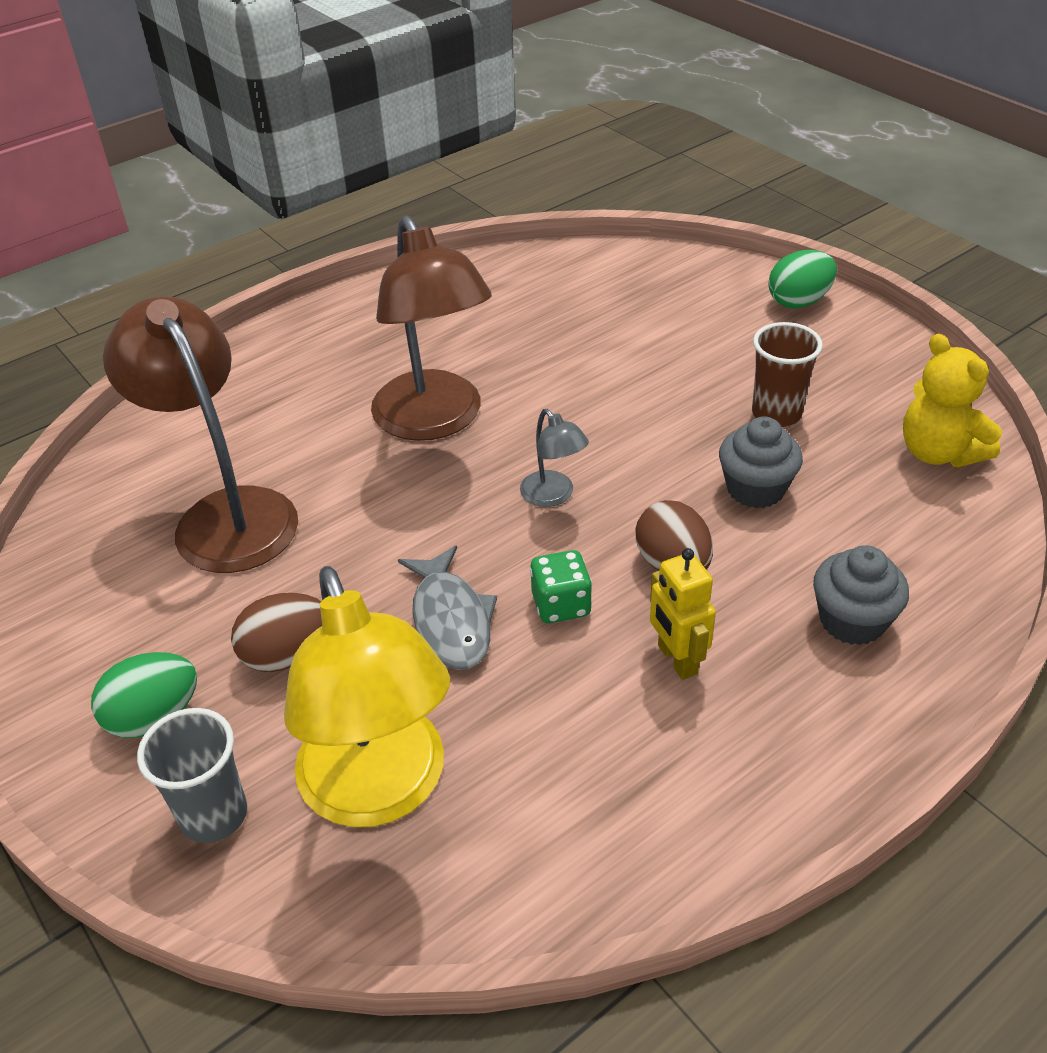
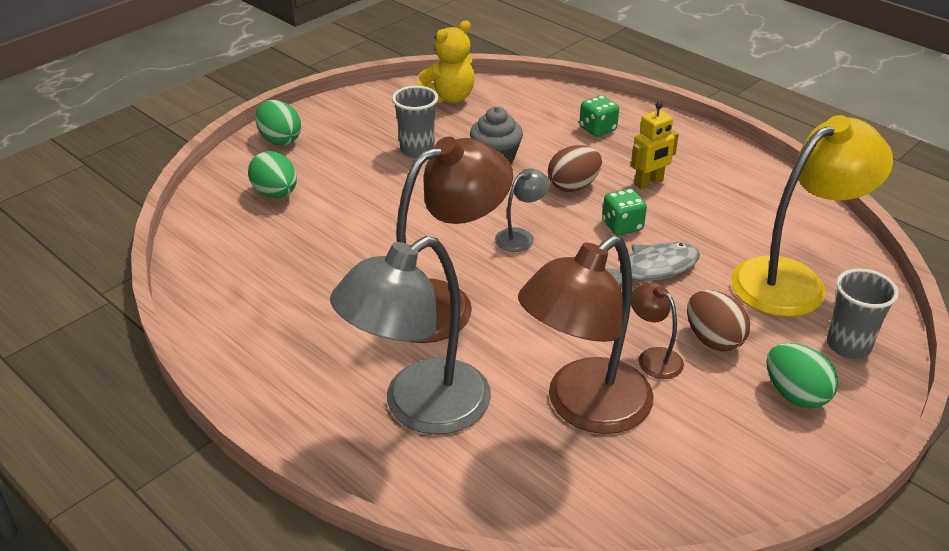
camera: 100 degrees left, 5 degrees down
(278, 587) = (653, 357): none -> brown lamp
(280, 398) = (419, 408): none -> grey lamp
(674, 303) = (276, 194): none -> green egg
(776, 414) = (417, 150): brown cup -> grey cup
(852, 620) = (597, 129): grey cupcake -> green dice

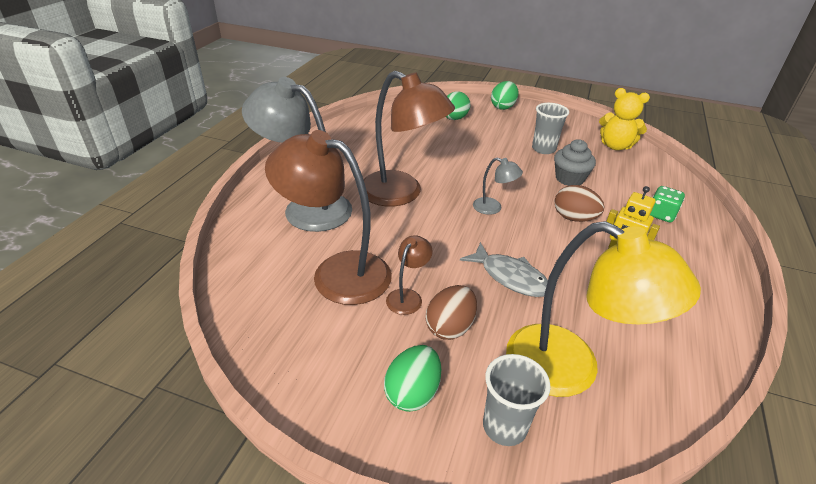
camera: 65 degrees right, 0 degrees up
(622, 226) = (550, 251): green dice -> none

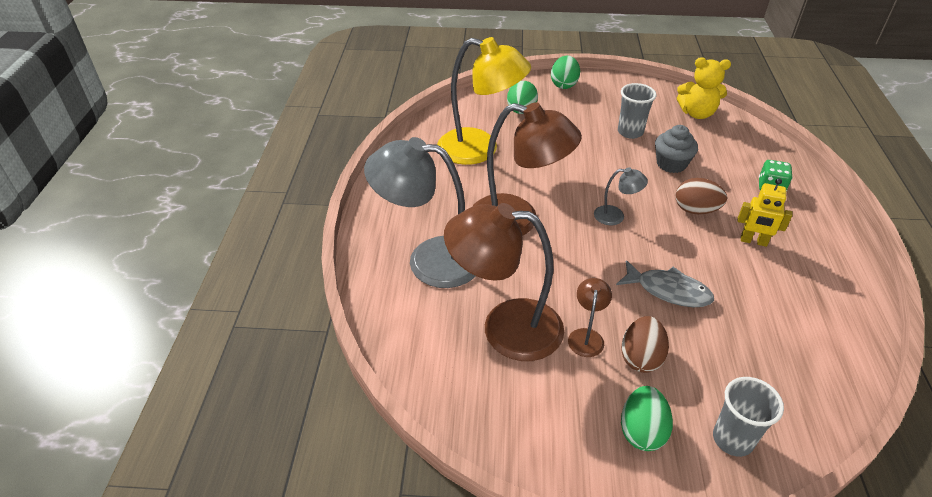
camera: 15 degrees left, 5 degrees up
(570, 369) = (761, 370): yellow lamp -> yellow lamp (480, 149)

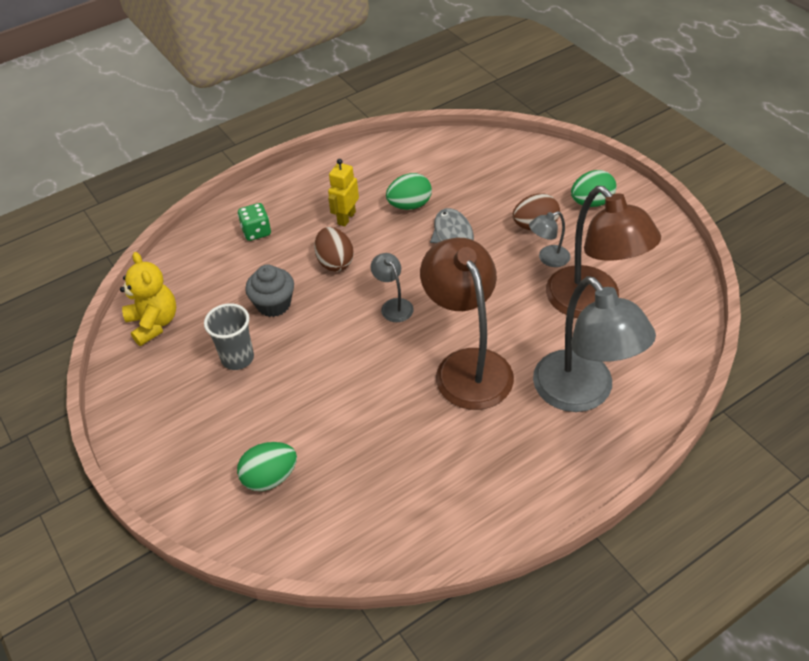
camera: 125 degrees left, 5 degrees up
(480, 149) = (385, 466): yellow lamp -> none
(564, 84) = (170, 471): green egg -> green egg (409, 205)
(586, 336) = (548, 259): brown lamp -> grey lamp
(732, 439) = (551, 168): grey cup -> none
(753, 241) = (346, 218): yellow robot -> yellow robot turned 135 degrees counterclockwise

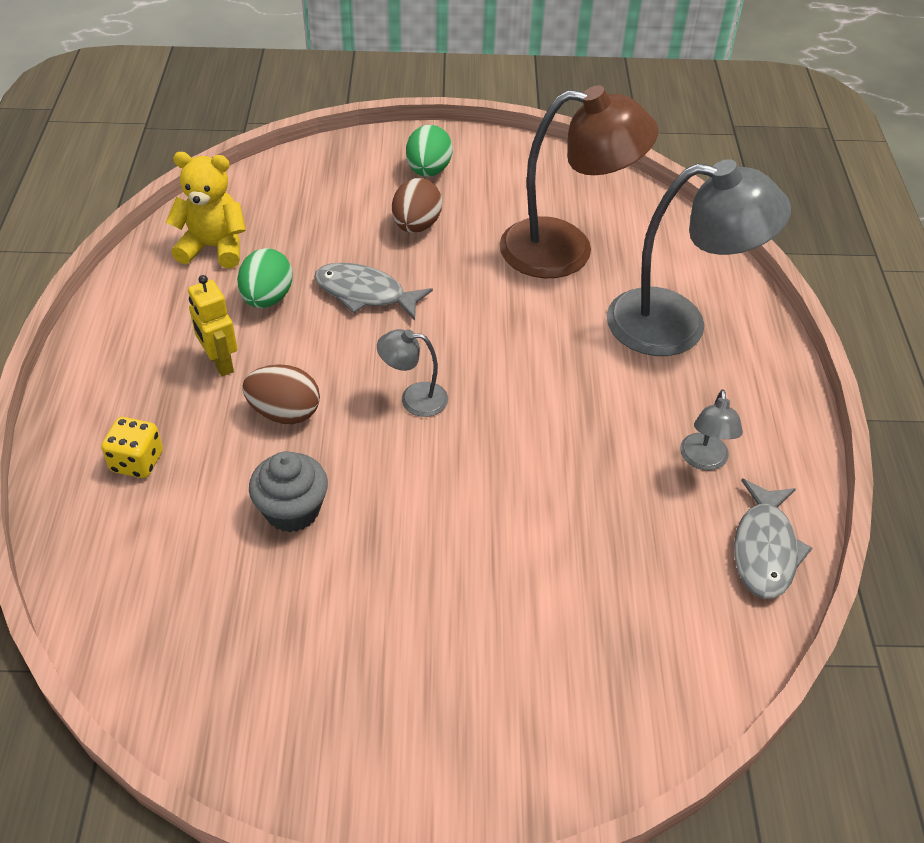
camera: 60 degrees left, 0 degrees up
(154, 323) = (184, 666): yellow teddy bear -> yellow teddy bear (214, 247)
(237, 358) = (350, 596): grey cup -> none
(256, 232) = (137, 462): green dice -> yellow dice
(270, 477) = (581, 659): green egg -> none
(423, 532) = (764, 549): none -> grey fish
(467, 365) = (564, 387): brown lamp -> none
(548, 259) = (473, 244): grey lamp -> grey lamp (703, 460)

